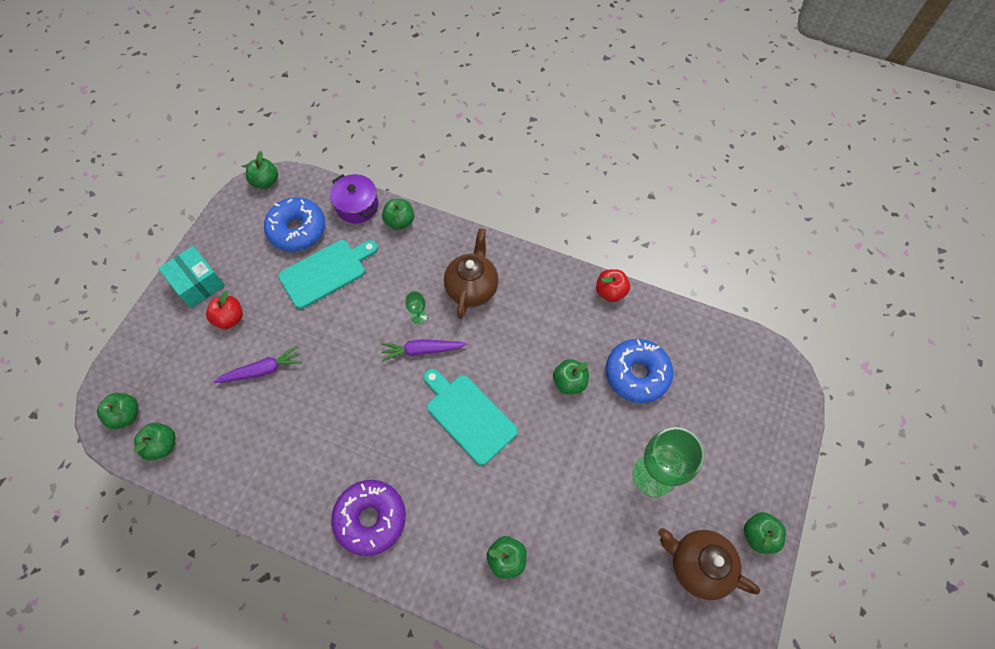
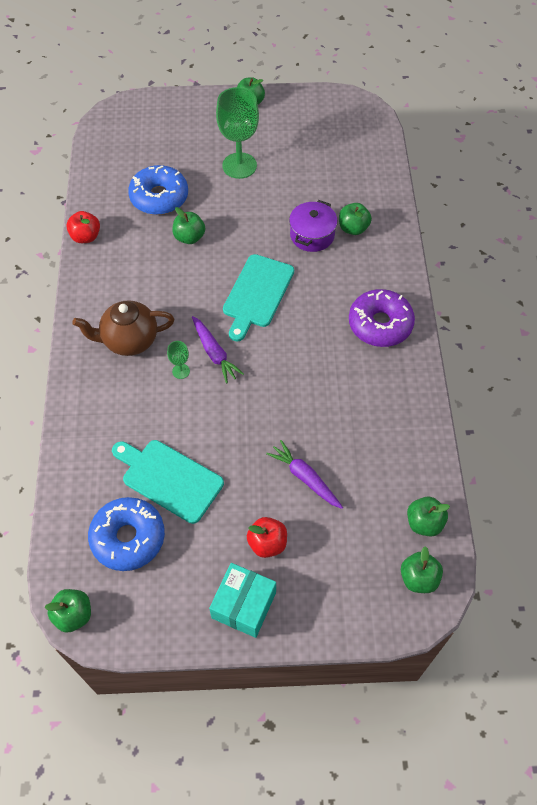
camera: 115 degrees left, 5 degrees down
(357, 206) = (71, 491): purple pot -> purple pot (312, 235)
(400, 221) = (75, 438): green apple -> none
(697, 565) = (290, 127): brown teapot -> none

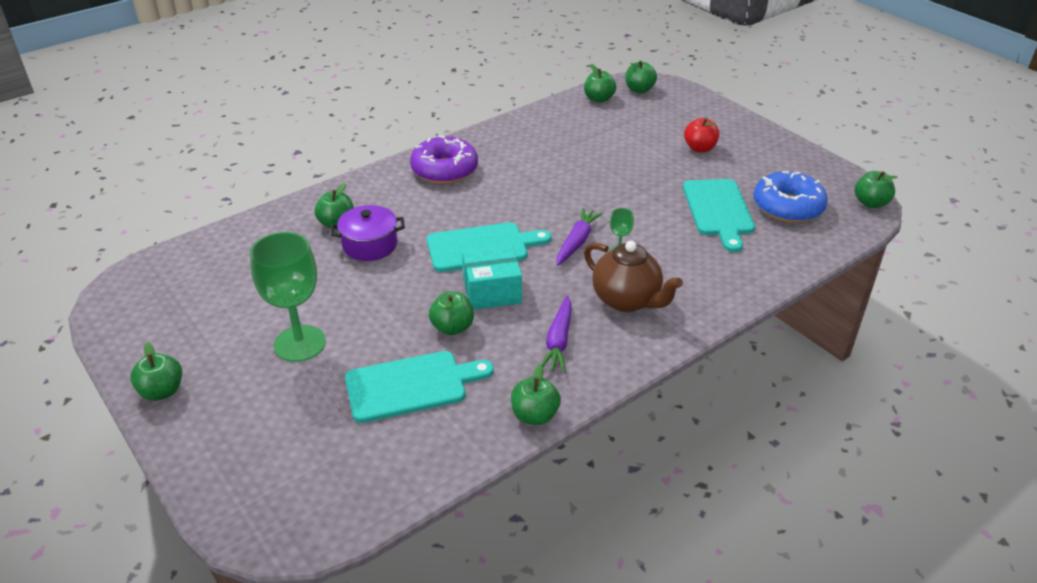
camera: 125 degrees left, 20 degrees down
(86, 237) = (534, 415): red apple -> green apple
(159, 197) = (411, 385): blue donut -> turquoise cutting board
(244, 605) = (752, 140): turquoise box -> turquoise box (492, 290)
(305, 478) = (630, 152): purple carrot -> purple carrot (558, 341)

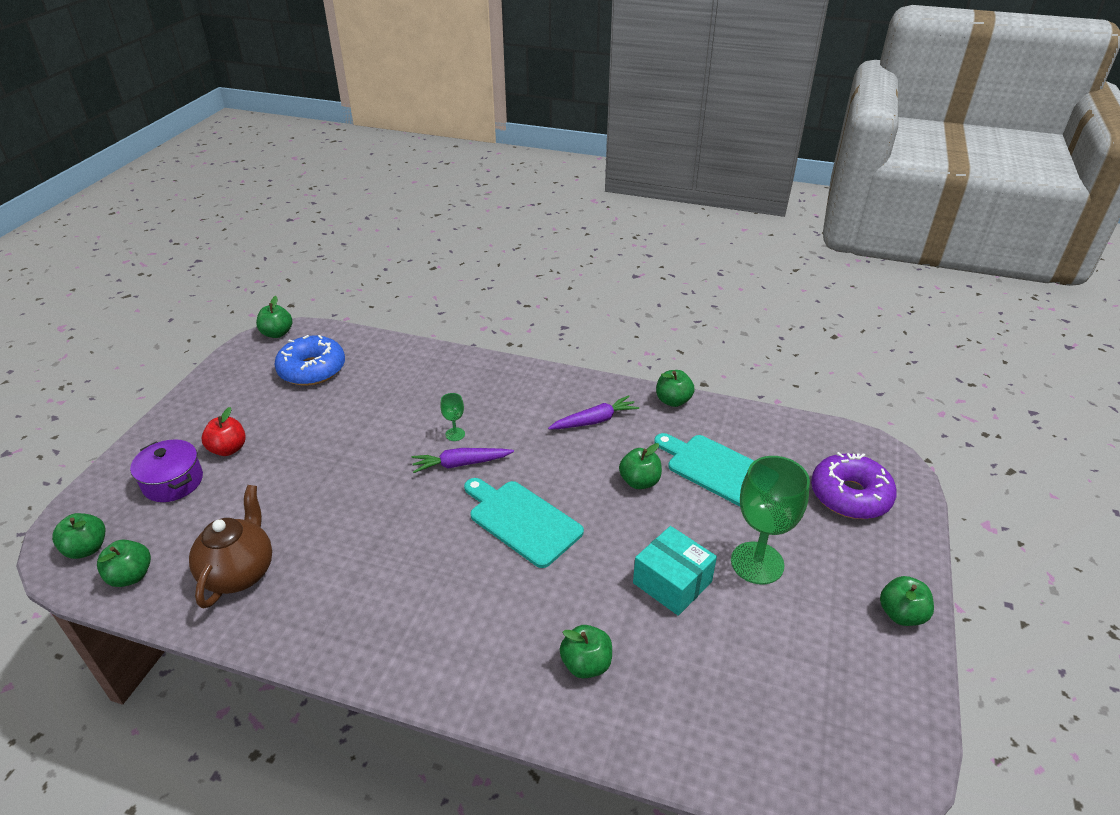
camera: 125 degrees left, 0 degrees up
(370, 245) = (593, 607): purple pot -> purple pot (173, 482)
(444, 170) = (403, 634): purple donut -> purple donut (850, 495)
(492, 290) = (574, 482): turquoise box -> turquoise box (672, 582)
(627, 300) = (515, 407): brown teapot -> brown teapot (240, 572)
(718, 210) = (345, 402): turquoise cutting board -> none

